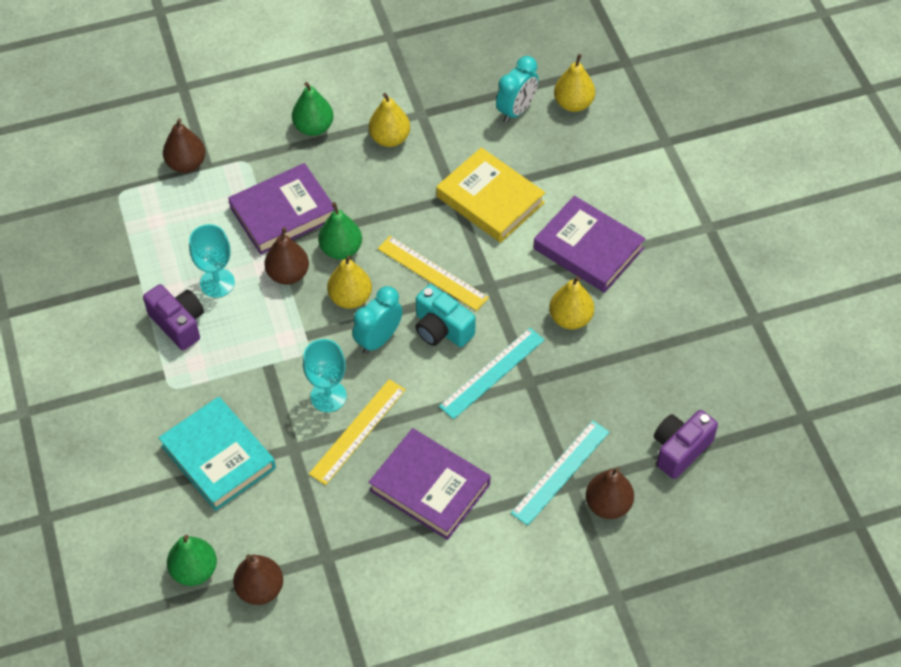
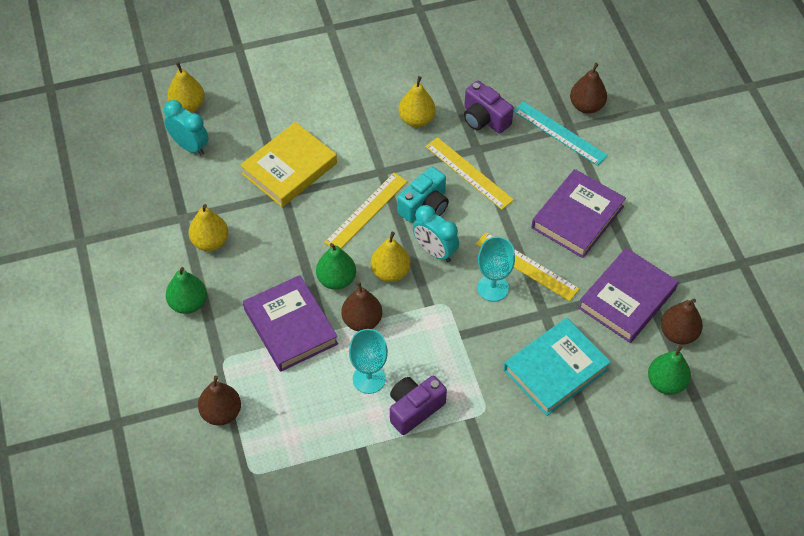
camera: 90 degrees left, 0 degrees up
(492, 373) = (469, 173): turquoise ruler -> yellow ruler
(588, 248) = (347, 104): purple book -> purple book (627, 299)
(680, 449) = (537, 61): purple camera -> purple camera (484, 119)

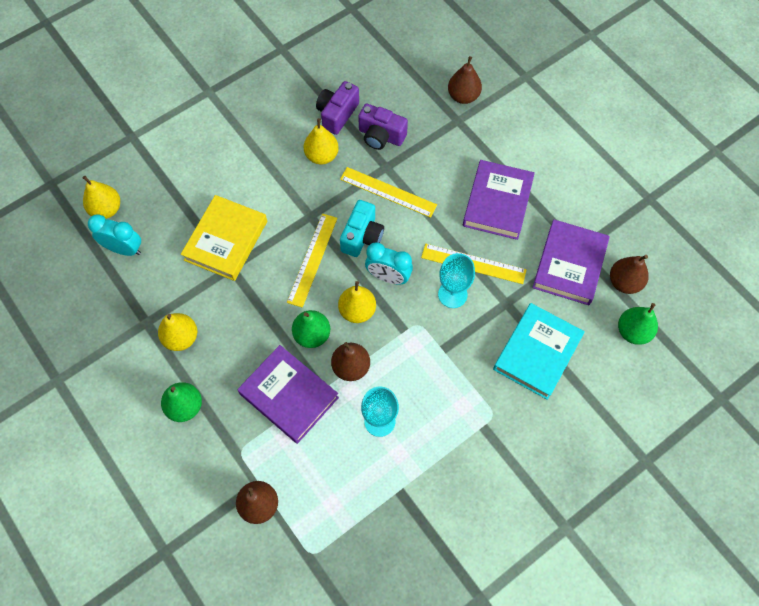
camera: 20 degrees left, 10 degrees up
(414, 409) = (431, 436): purple camera -> purple camera (337, 114)
(559, 133) = (451, 128): turquoise ruler -> none

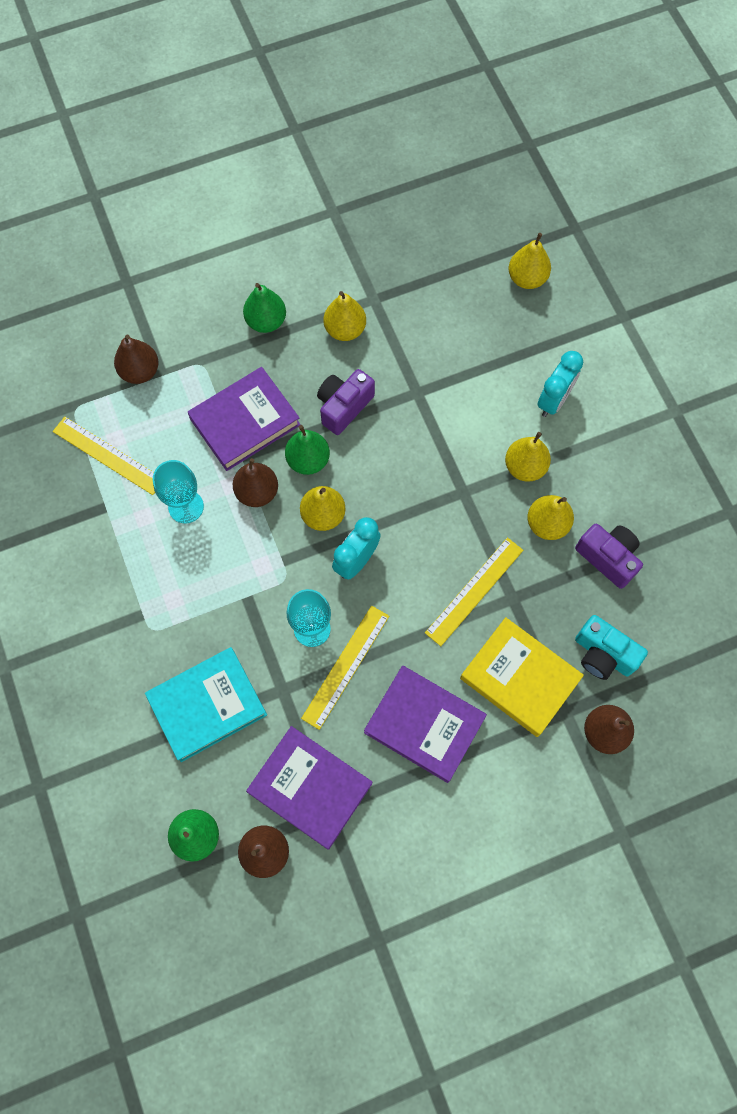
camera: 105 degrees right, 5 degrees up
(124, 249) = (470, 289): turquoise clock -> turquoise clock (553, 400)
(226, 240) = (453, 393): yellow book -> yellow book (519, 678)
(279, 178) = (525, 467): none -> yellow pear
(312, 259) = (403, 481): yellow ruler -> yellow ruler (108, 455)
(362, 236) = (419, 544): turquoise camera -> turquoise camera (603, 654)
(381, 136) = (561, 604): purple camera -> purple camera (344, 407)
(537, 353) = (207, 705): turquoise book -> turquoise book turned 75 degrees counterclockwise

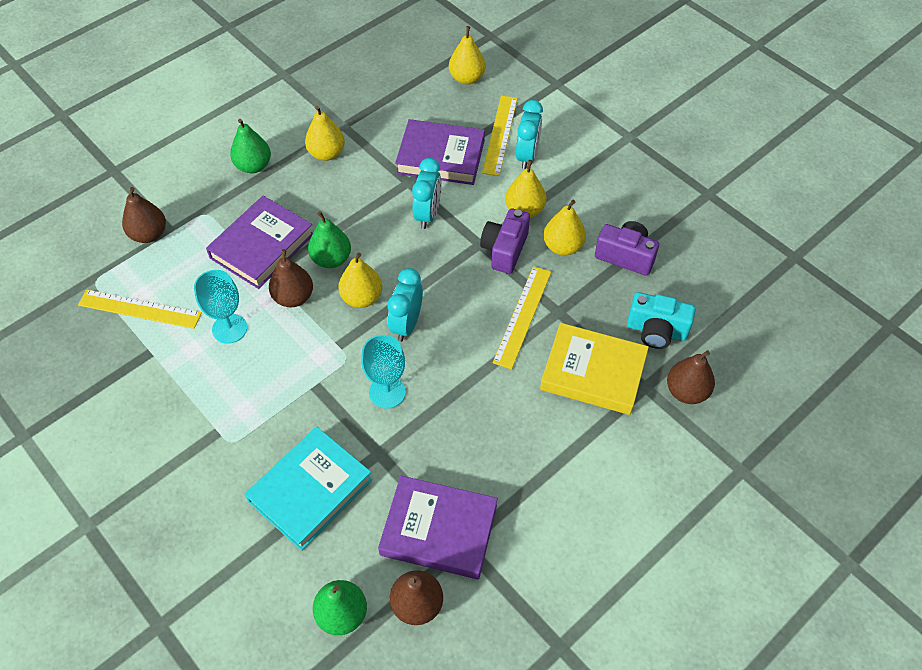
camera: 20 degrees left, 15 degrees down
(344, 407) = (348, 210): purple camera -> purple camera (504, 250)
(345, 666) = (431, 413): yellow ruler -> yellow ruler (500, 135)
(422, 439) = (427, 214): none -> turquoise clock
(424, 725) = (524, 439): purple book -> purple book (440, 157)

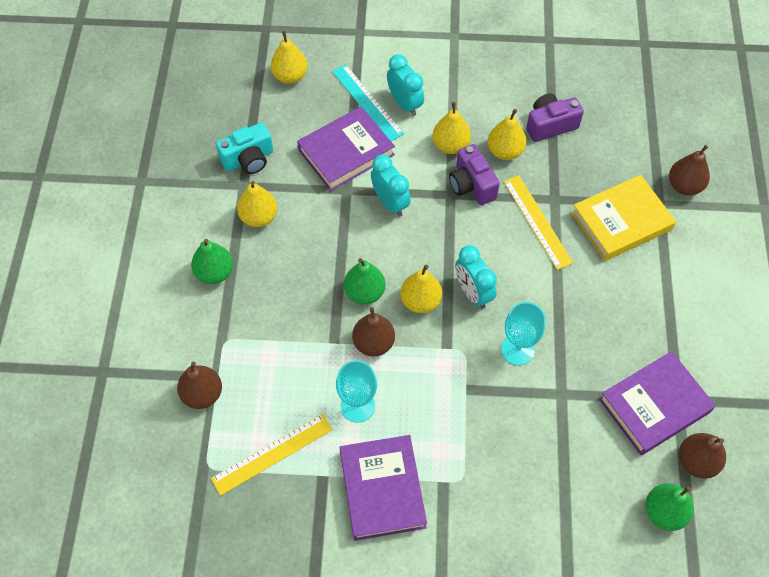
camera: 45 degrees left, 5 degrees up
(262, 246) = (302, 327): purple book -> purple book (382, 489)
(310, 490) = (551, 459): turquoise book -> none
(500, 135) = (367, 102): yellow ruler -> turquoise ruler
(656, 330) = (624, 161): turquoise camera -> turquoise camera (248, 159)

